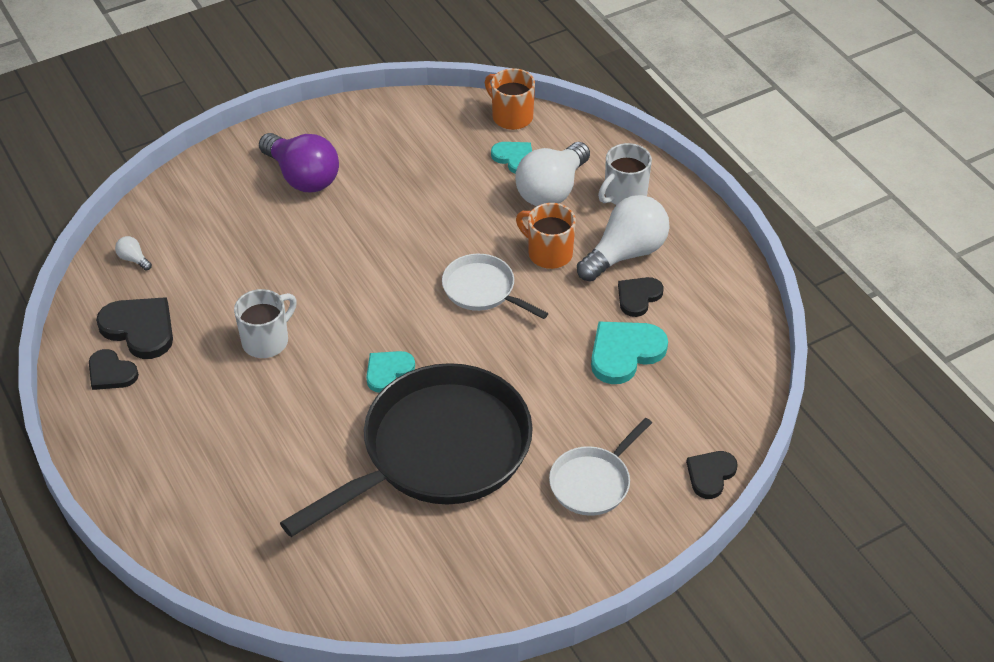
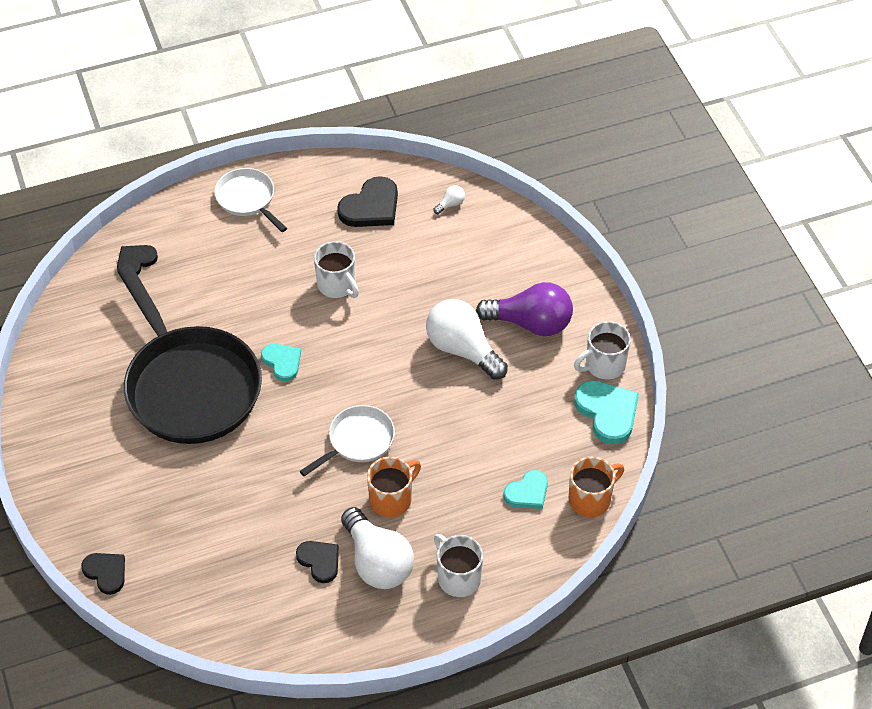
camera: 100 degrees right, 5 degrees up
(111, 373) = (329, 189): black heart -> black heart (135, 261)
(302, 177) = (531, 323): purple light bulb -> purple light bulb turned 135 degrees counterclockwise
(349, 121) = (604, 365): none -> white mug
(552, 190) = (476, 516): white light bulb -> white light bulb (462, 349)
(593, 482) = (126, 486): white pan -> white pan (248, 199)
(625, 353) = (256, 536): turquoise heart -> turquoise heart (607, 412)

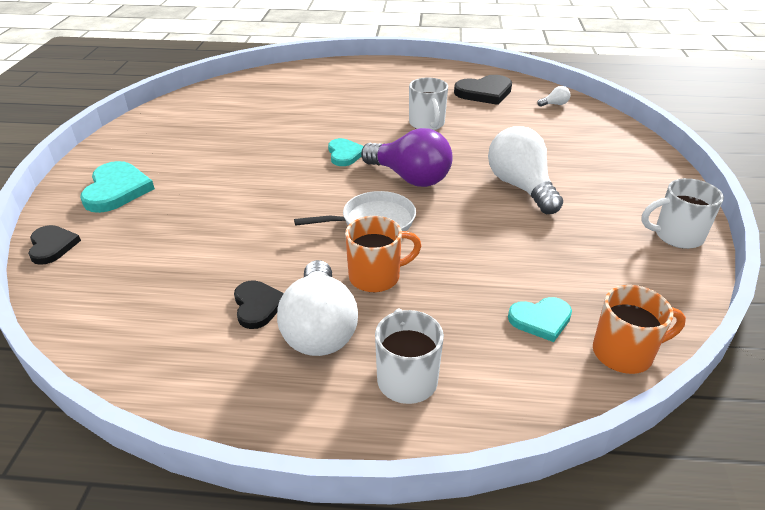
camera: 25 degrees right, 15 degrees down
(135, 261) = (280, 81): black heart -> none
(189, 385) = (255, 148): black pan -> none
(248, 199) = (389, 71): white pan -> none
(531, 323) = (601, 186): purple light bulb -> purple light bulb (410, 178)
(607, 412) = (671, 275): turquoise heart -> turquoise heart (116, 190)

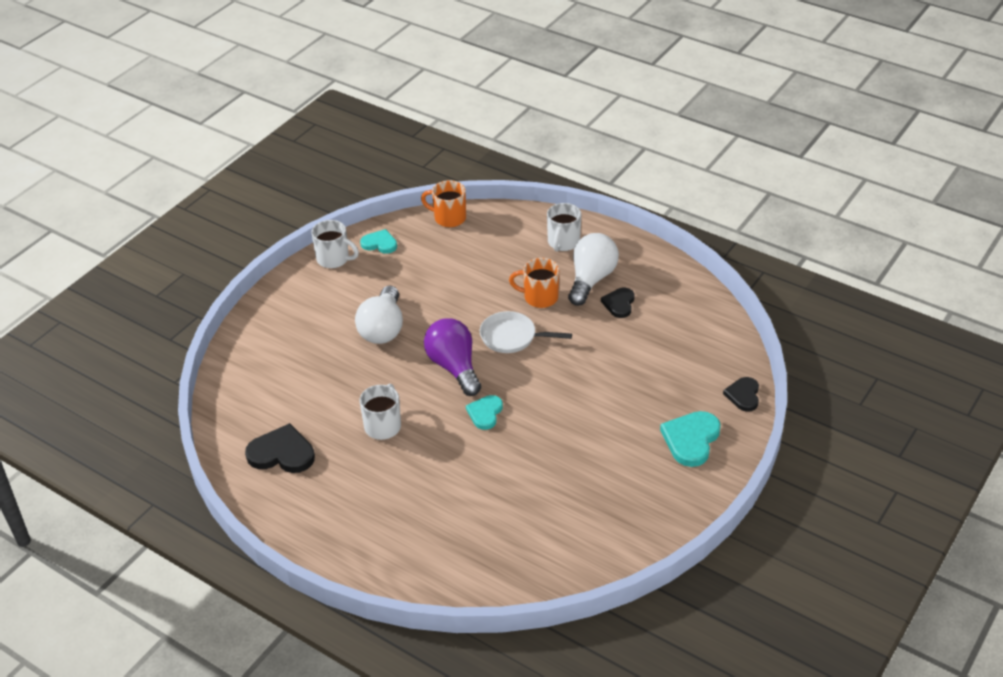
camera: 150 degrees left, 5 degrees up
(541, 320) = (471, 244): turquoise heart -> turquoise heart (379, 243)
(554, 104) = (240, 408): white light bulb -> none

